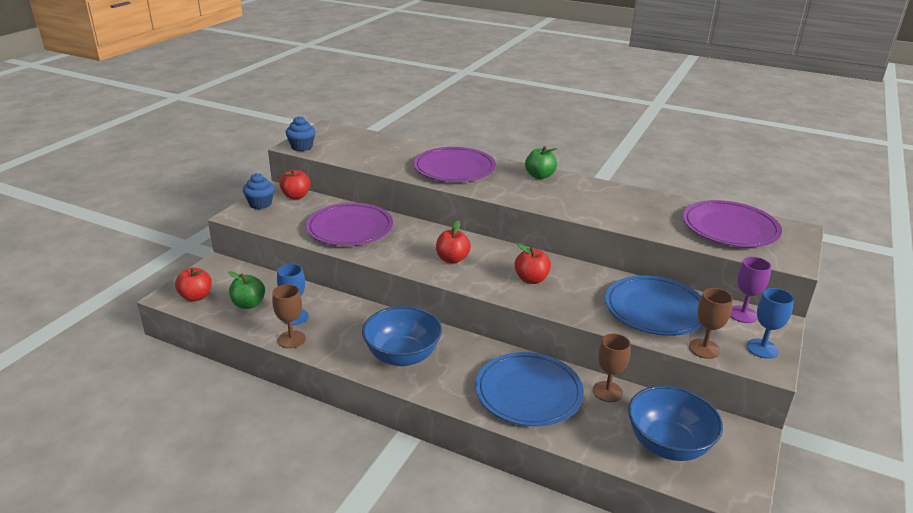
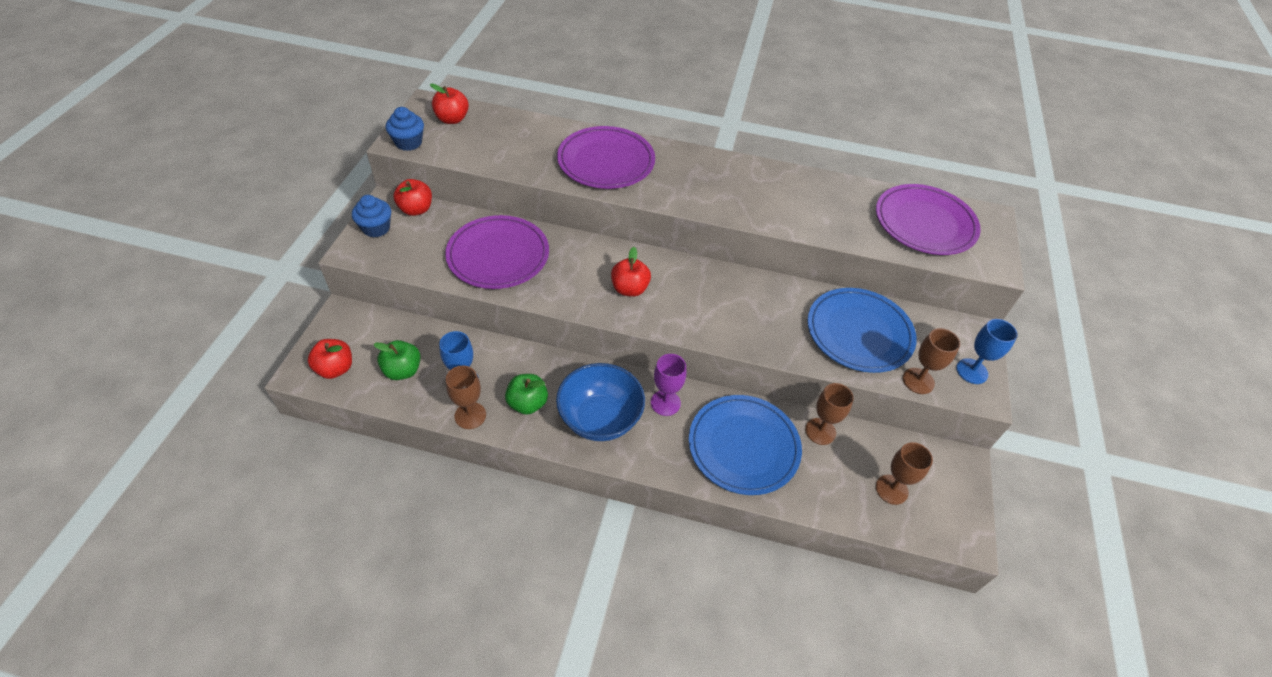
camera: 15 degrees left, 20 degrees up
(531, 279) = (723, 308): red apple -> red apple (452, 119)
(539, 176) = (706, 163): green apple -> green apple (527, 403)
(668, 445) = (891, 489): blue bowl -> brown goblet
(742, 314) = (944, 326): purple goblet -> purple goblet (665, 403)

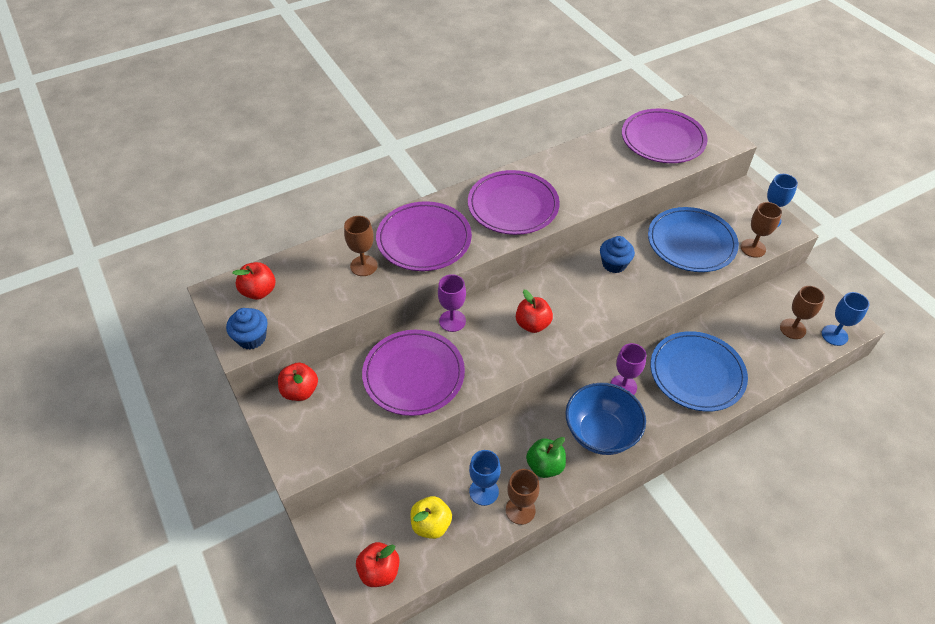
camera: 40 degrees left, 0 degrees up
(376, 228) = (289, 432): blue cupcake -> blue cupcake (614, 264)
(403, 370) = (431, 524): green apple -> yellow apple
(574, 242) = (452, 321): none -> purple goblet
(709, 184) = (513, 206): none -> purple plate
(820, 431) = (722, 326): brown goblet -> brown goblet (364, 266)
(931, 530) = (834, 335): none -> blue goblet

